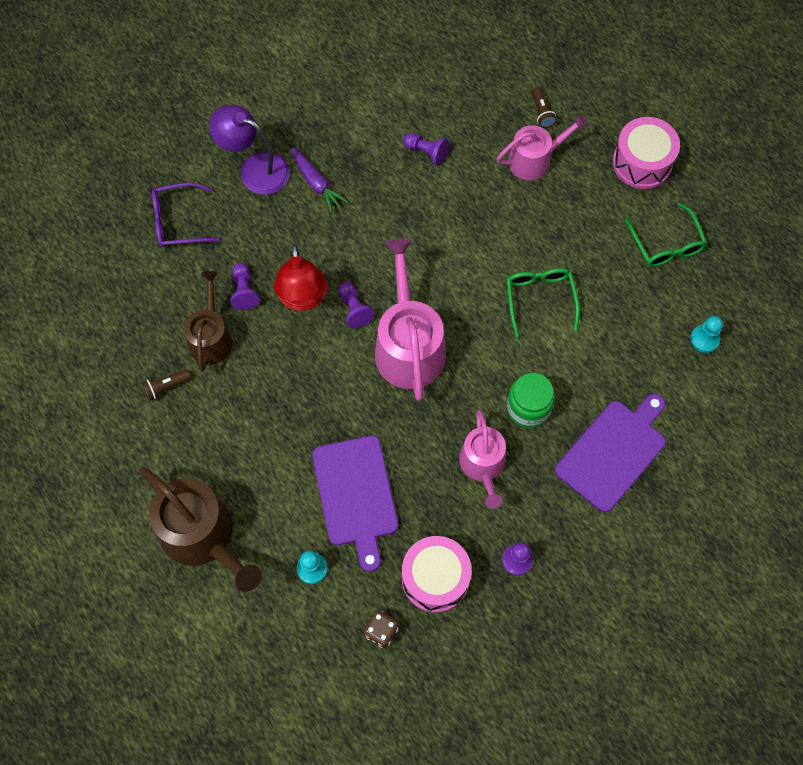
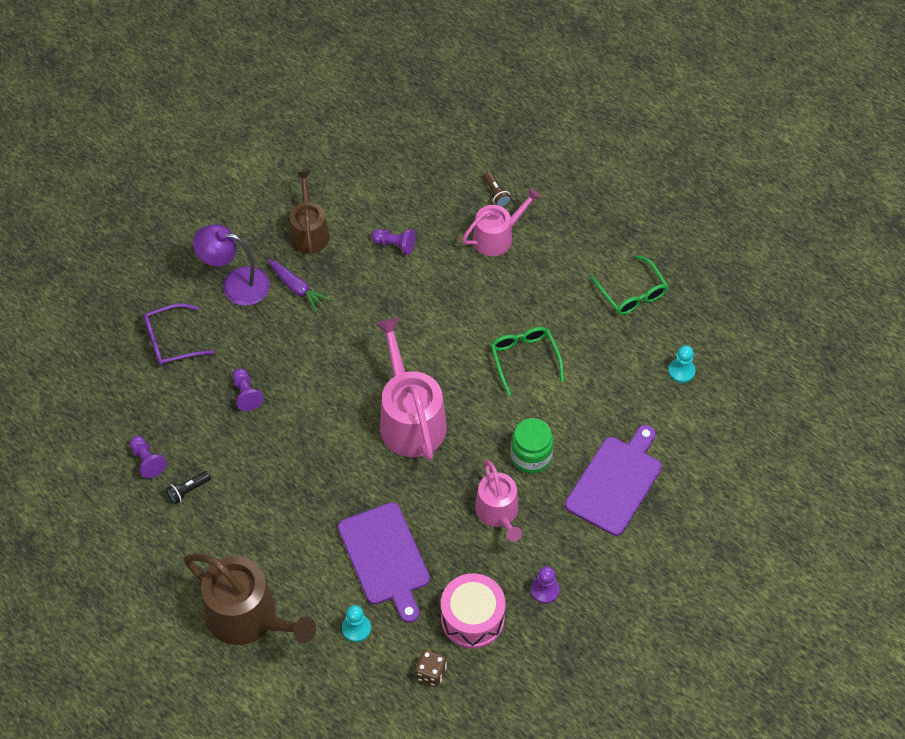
camera: 10 degrees left, 10 degrees down
(166, 386) = (188, 490): brown flashlight -> black flashlight
(211, 337) = (222, 440): brown watering can -> brown watering can (309, 232)
(302, 298) = (303, 392): red lamp -> none
(354, 309) = (353, 394): purple pawn -> purple pawn (147, 461)
(642, 162) = (597, 225): pink drum -> none

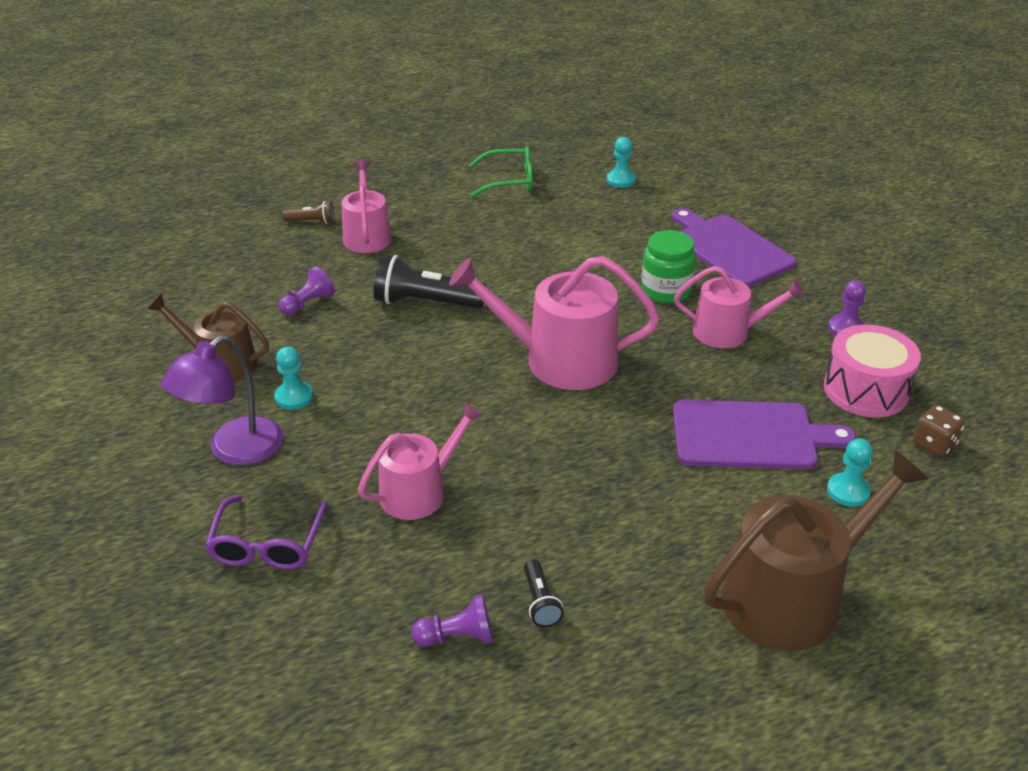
camera: 65 degrees left, 20 degrees down
(246, 394) = (419, 491): purple pawn -> pink watering can
(297, 288) = (294, 397): purple carrot -> turquoise pawn
(433, 312) = (426, 303): none -> black flashlight
(524, 359) = (538, 261): green glasses -> none

